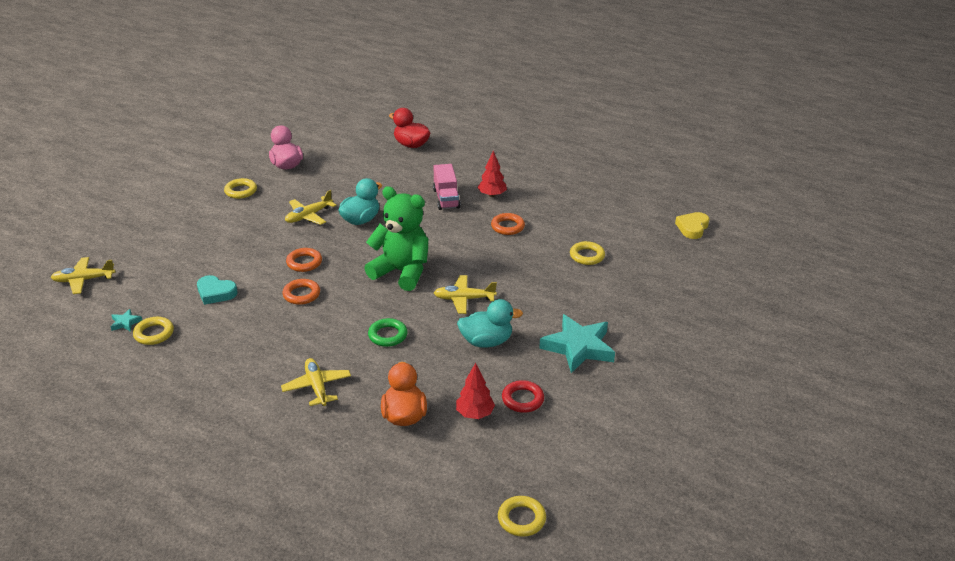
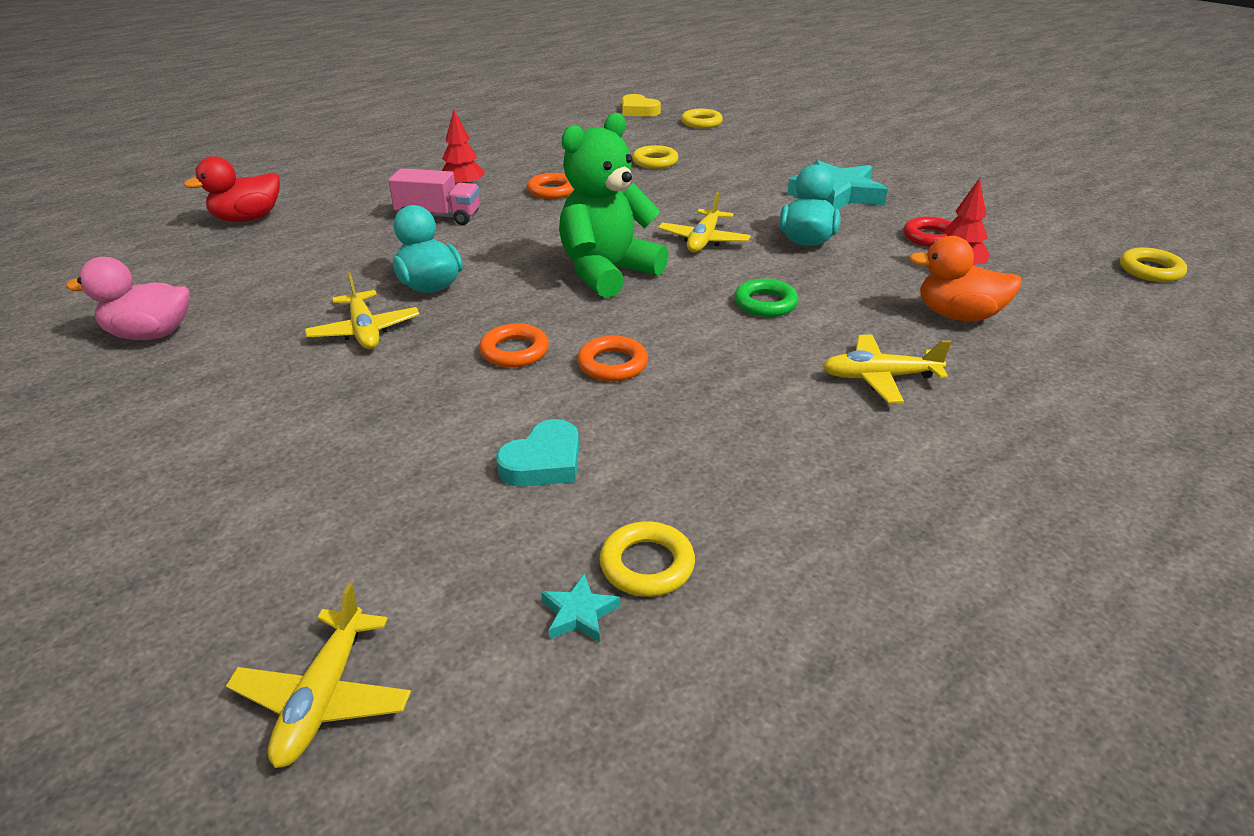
camera: 70 degrees left, 0 degrees up
(241, 191) = (180, 397): yellow ring -> yellow ring (701, 123)

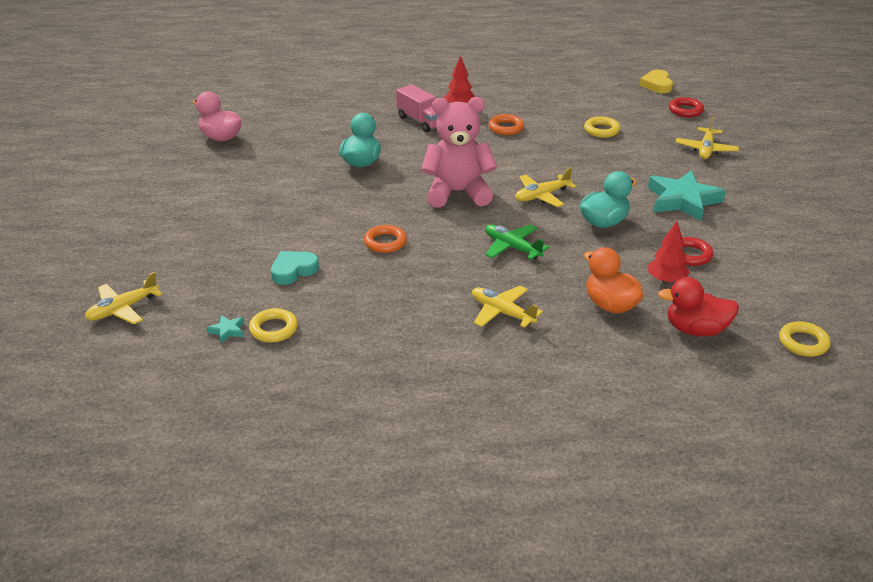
camera: 40 degrees right, 0 degrees up
(247, 219) = (329, 86): red duck -> red duck (696, 330)
(364, 331) = (303, 174): yellow plane -> yellow plane (706, 149)
(514, 351) = (352, 215): orange ring -> none
(543, 462) = (293, 270): turquoise heart -> turquoise heart turned 150 degrees clockwise
(607, 272) = (457, 193): green teddy bear -> pink teddy bear
(701, 123) = (685, 110): yellow ring -> red ring
(765, 303) = (512, 247): green ring -> green plane

